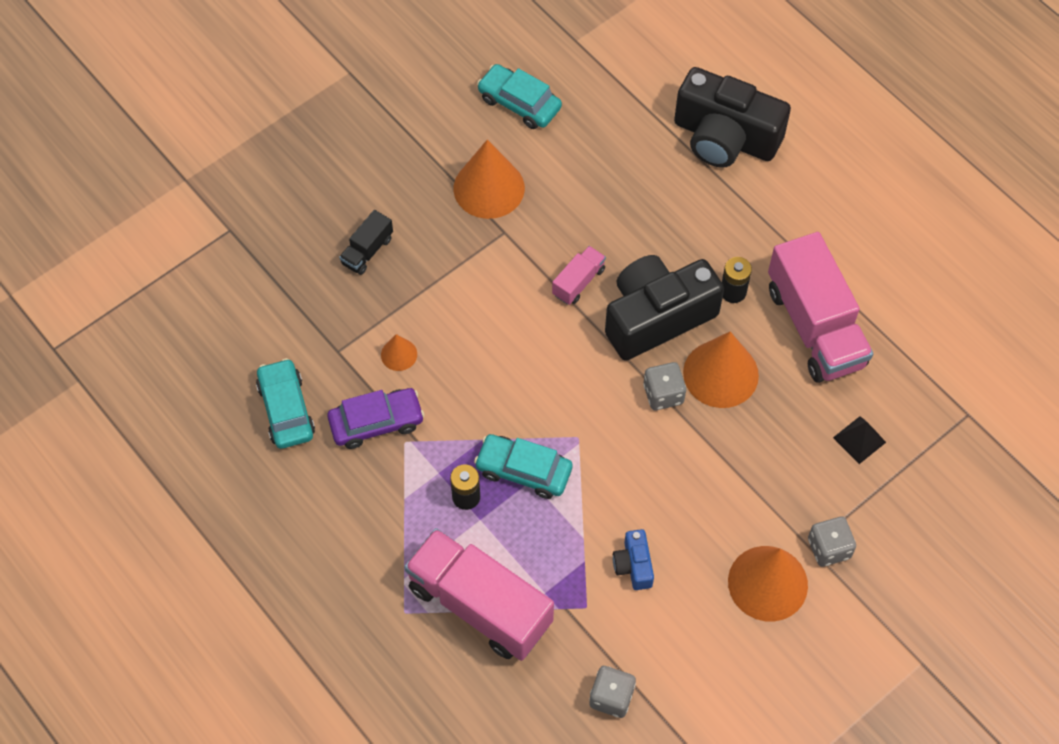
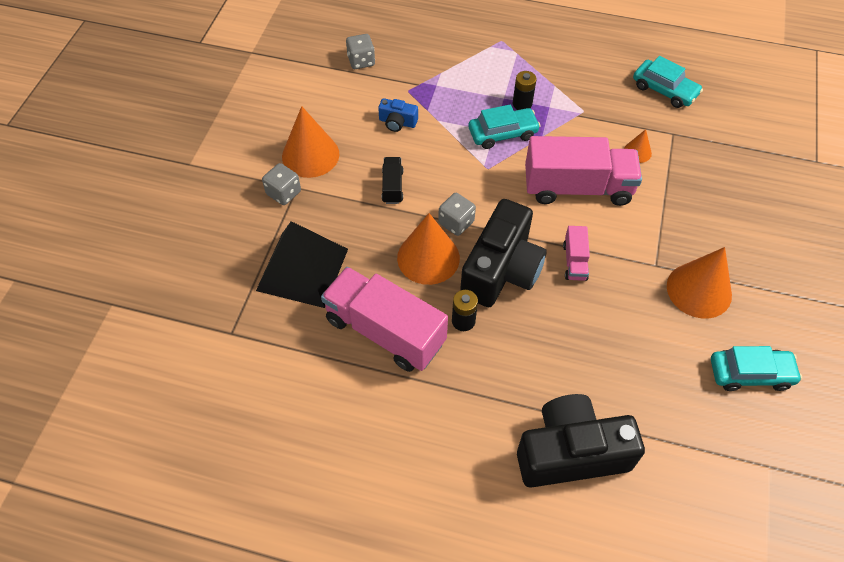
camera: 145 degrees right, 5 degrees down
(367, 251) = (725, 199): black truck -> black truck (392, 187)
(376, 422) = (609, 111): purple car -> none
(479, 605) = (466, 62): pink truck -> pink truck (577, 188)
(633, 565) = (397, 122): blue camera -> blue camera turned 150 degrees clockwise
(859, 439) = (302, 269): black pyramid -> black pyramid, size x2.32

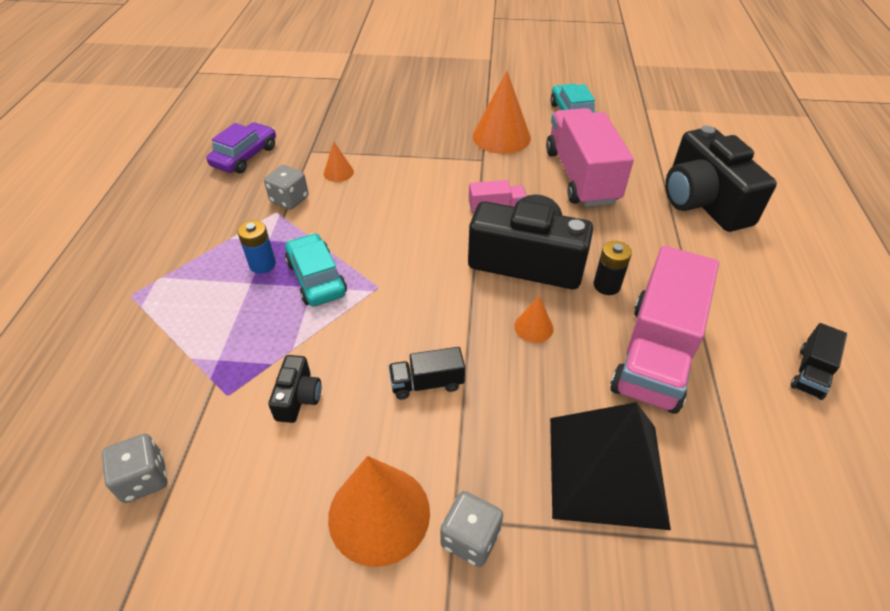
camera: 100 degrees left, 10 degrees down
(340, 438) = (810, 372): none -> black truck
(397, 122) = (298, 397): blue camera -> black camera
(428, 258) = (533, 327): orange cone -> orange cone, size x0.49
(456, 223) = (472, 307): grey dice -> grey dice (289, 199)
(522, 104) = (262, 264): black battery -> blue battery
(577, 188) = (396, 211): pink truck -> pink truck (581, 176)
(664, 90) = (245, 156): turquoise car -> purple car

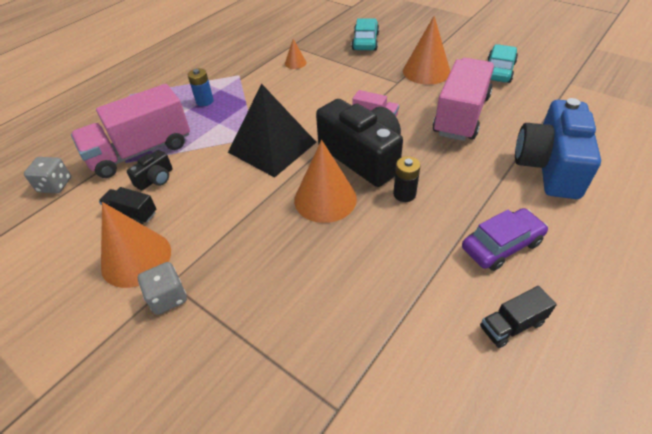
camera: 35 degrees right, 0 degrees up
(245, 156) = (251, 38): purple car -> purple car (501, 245)
(289, 199) = (252, 70): grey dice -> none
(316, 278) = (225, 119): turquoise car -> turquoise car (365, 42)
(427, 383) = (228, 202): black truck -> black truck (132, 213)
(533, 327) = (325, 199): orange cone -> orange cone, size x2.06
(606, 470) = (284, 305): black pyramid -> black pyramid (272, 147)
(655, 354) = (394, 253): pink truck -> pink truck (141, 151)
(703, 201) = (549, 166): black camera -> blue camera

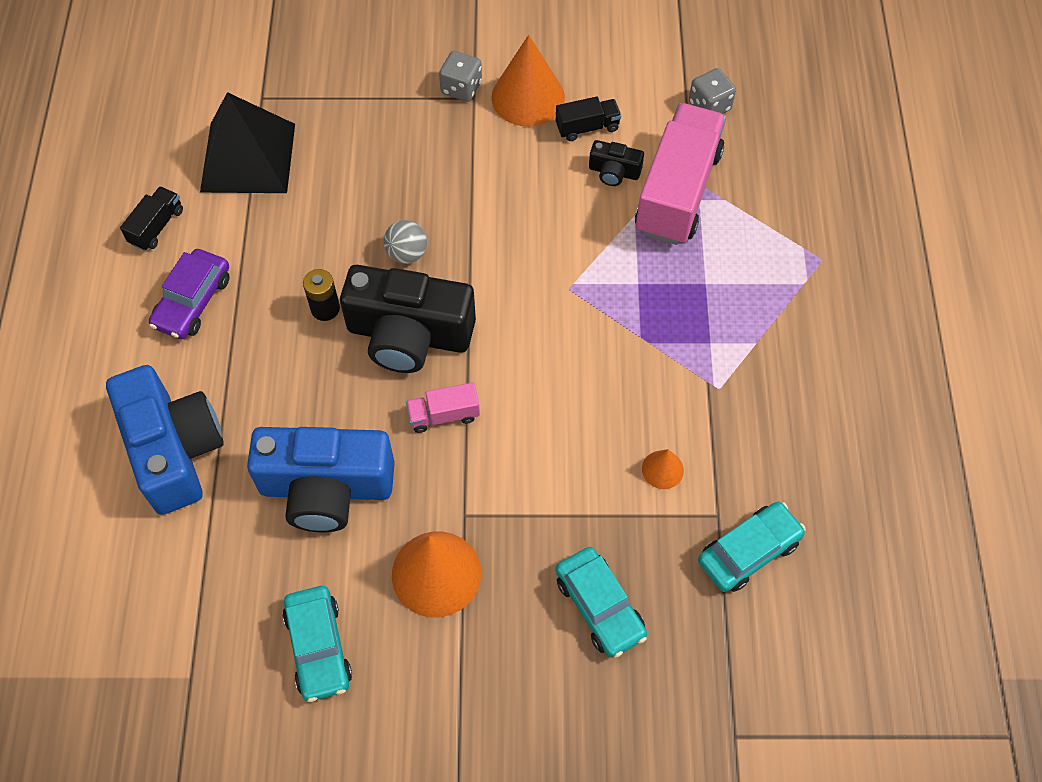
camera: 140 degrees right, 15 degrees up
(155, 179) = (614, 172): black camera -> black camera turned 75 degrees counterclockwise
(204, 101) = (702, 308): blue battery -> none
(272, 147) = (531, 287): black pyramid -> black pyramid (248, 157)
(292, 34) = (748, 551): none -> turquoise car
(325, 199) = (407, 253): orange cone -> grey ball
(461, 115) = (326, 488): pink truck -> blue camera

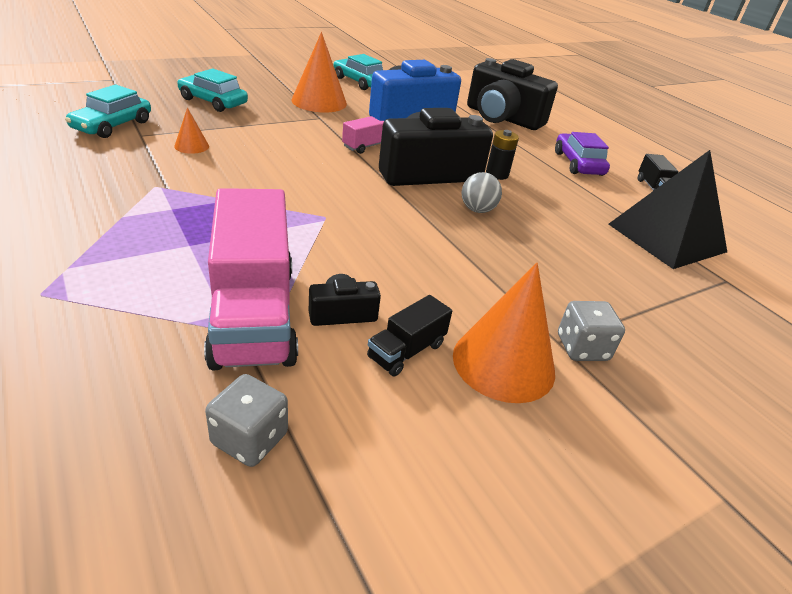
camera: 145 degrees right, 25 degrees down
(174, 450) = (502, 118): blue camera -> black camera

